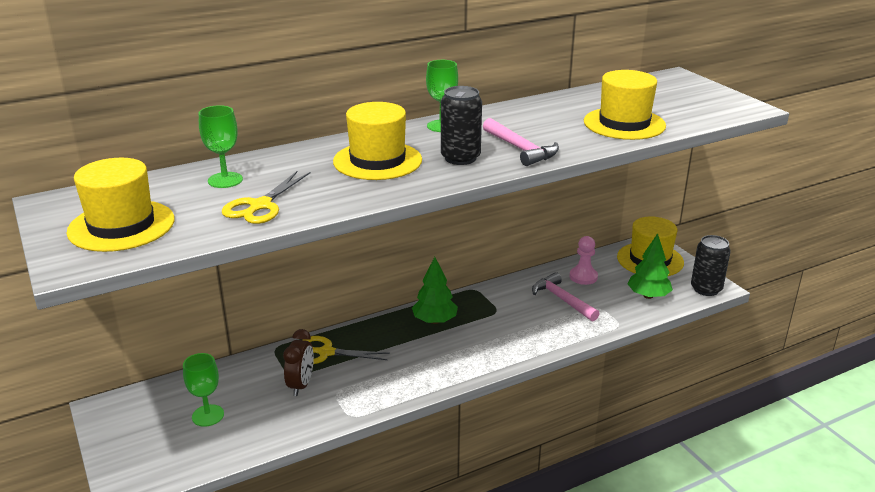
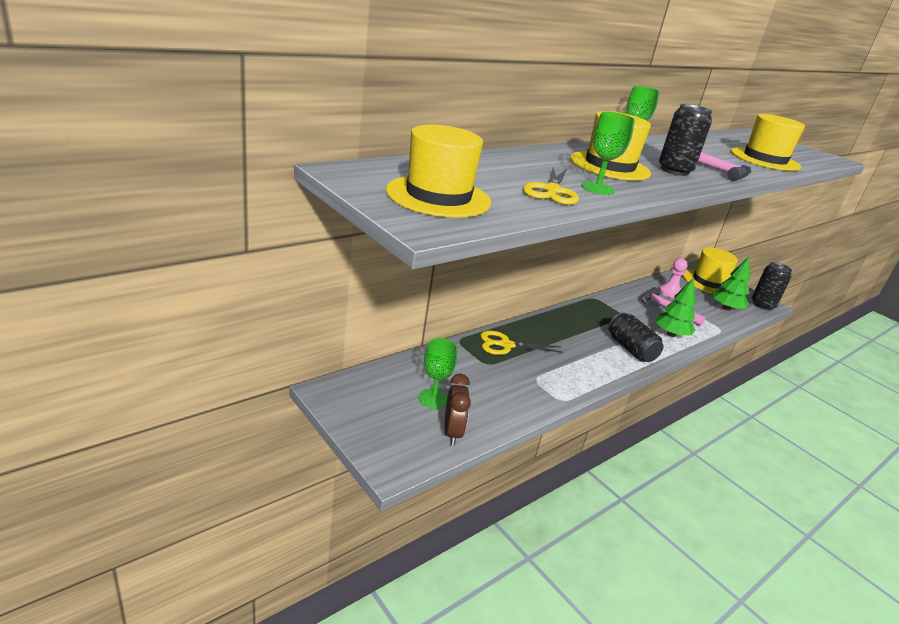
camera: 15 degrees left, 0 degrees up
(225, 180) = (494, 168): green goblet -> green goblet (597, 188)
(301, 385) = (501, 372): brown clock -> brown clock (452, 432)
(434, 321) = (579, 322): green tree -> green tree (671, 334)
(478, 354) = (631, 349): none -> black can

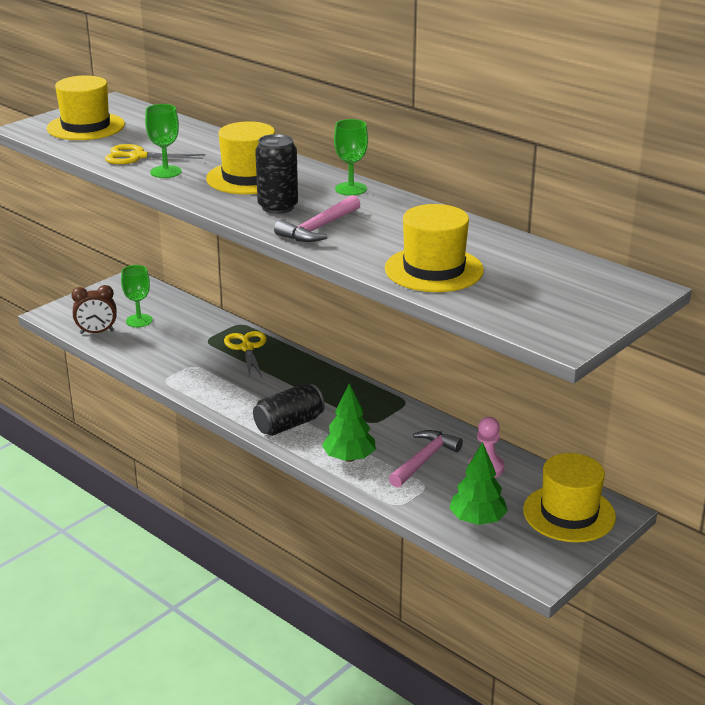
camera: 85 degrees right, 0 degrees up
(762, 305) = (529, 566): black can -> none

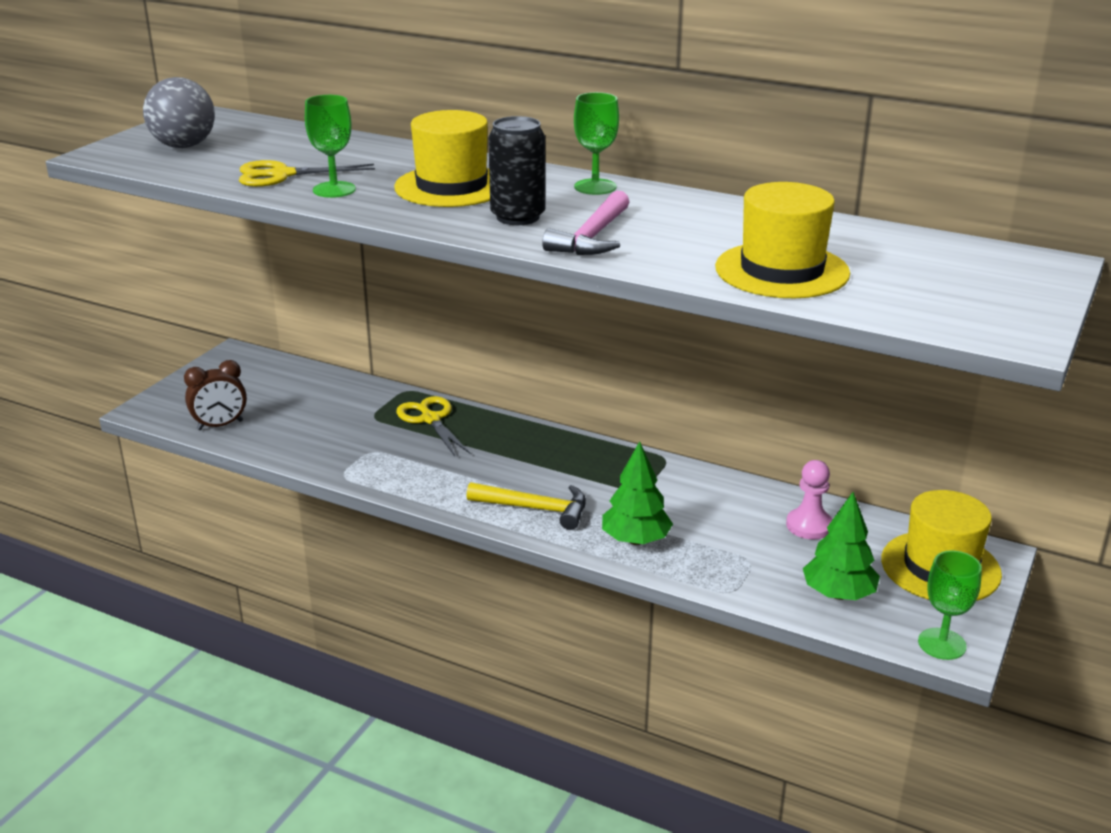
camera: 15 degrees left, 0 degrees up
(86, 127) = (184, 146): yellow hat -> grey ball
(139, 321) = (270, 403): green goblet -> green goblet (942, 644)
(289, 424) = (536, 509): black can -> yellow hammer
(424, 460) = (729, 527): pink hammer -> none

